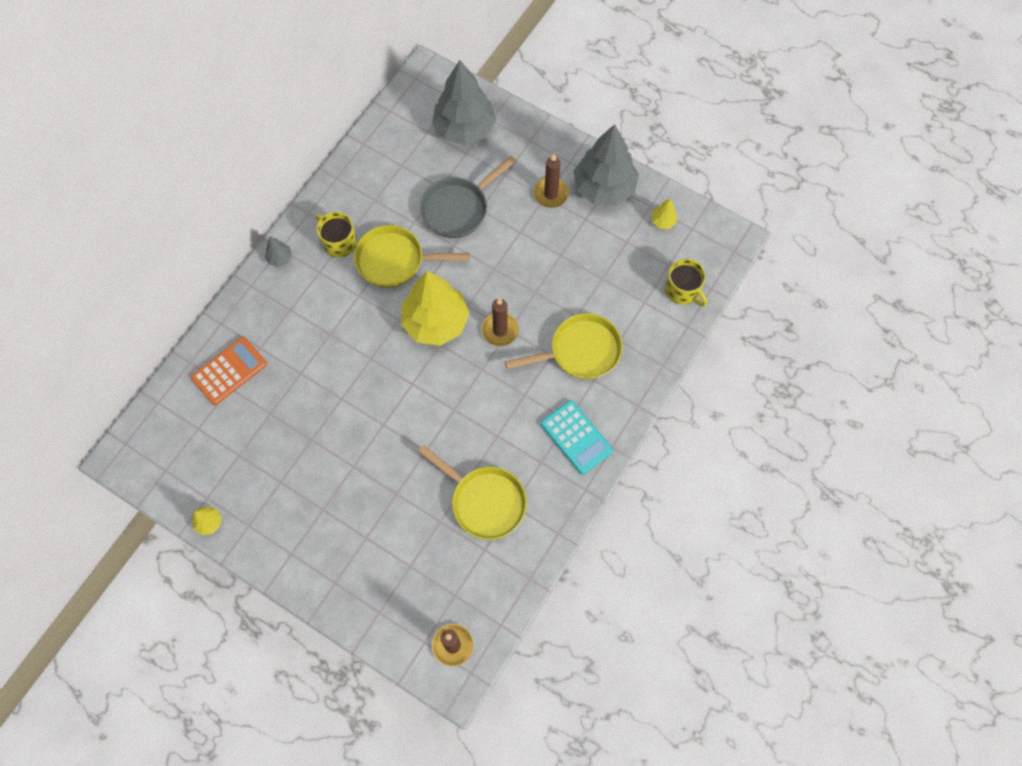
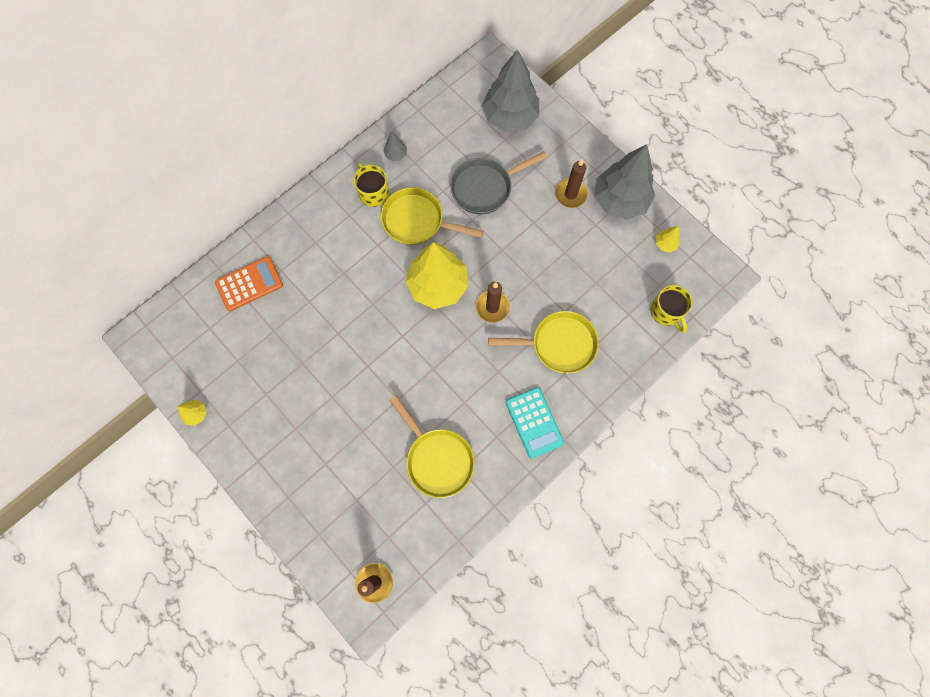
camera: 15 degrees right, 5 degrees up
(280, 258) = (319, 195): grey tree -> grey tree (396, 154)

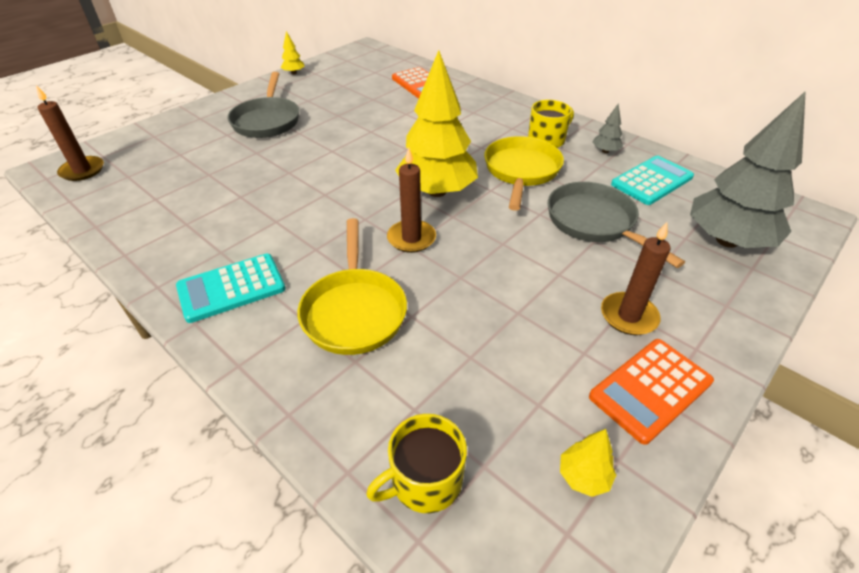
camera: 85 degrees right, 30 degrees down
(304, 429) = (267, 121): none -> grey pan
(437, 459) = (206, 204): yellow pan -> none
(440, 136) = (652, 181): none -> turquoise calculator
(620, 200) = (650, 389): grey tree -> orange calculator

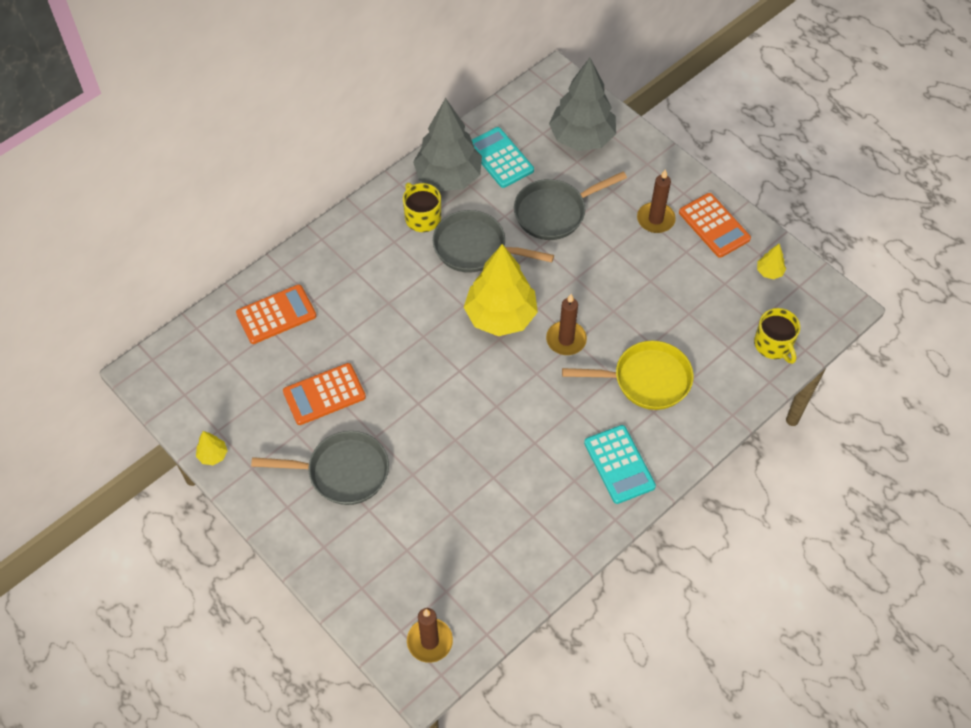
camera: 85 degrees left, 15 degrees up
(343, 108) = (324, 394): none -> orange calculator
(521, 171) = (475, 248): yellow pan -> grey pan
(605, 151) = (448, 177): grey tree -> grey tree, size x2.47

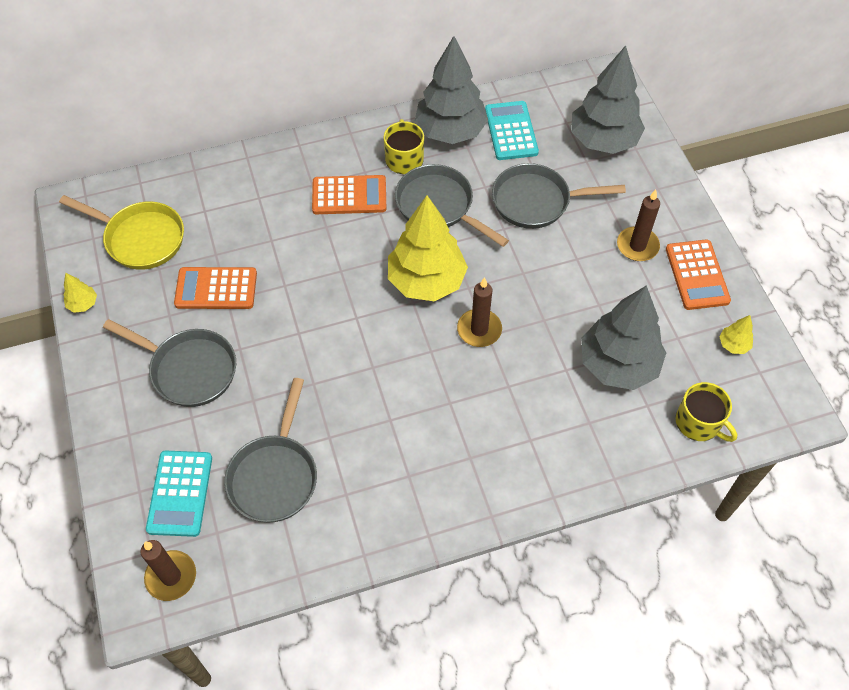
camera: 25 degrees right, 0 degrees up
(276, 315) = (217, 198): orange calculator -> orange calculator (349, 195)
(467, 527) = (275, 476): none -> grey pan
(619, 464) = (464, 479): turquoise calculator -> turquoise calculator (180, 493)
(646, 380) = (540, 403): yellow pan -> yellow pan (141, 238)
(690, 324) = (618, 365): none -> grey tree
(773, 345) = (699, 423): yellow mug -> yellow mug turned 45 degrees counterclockwise

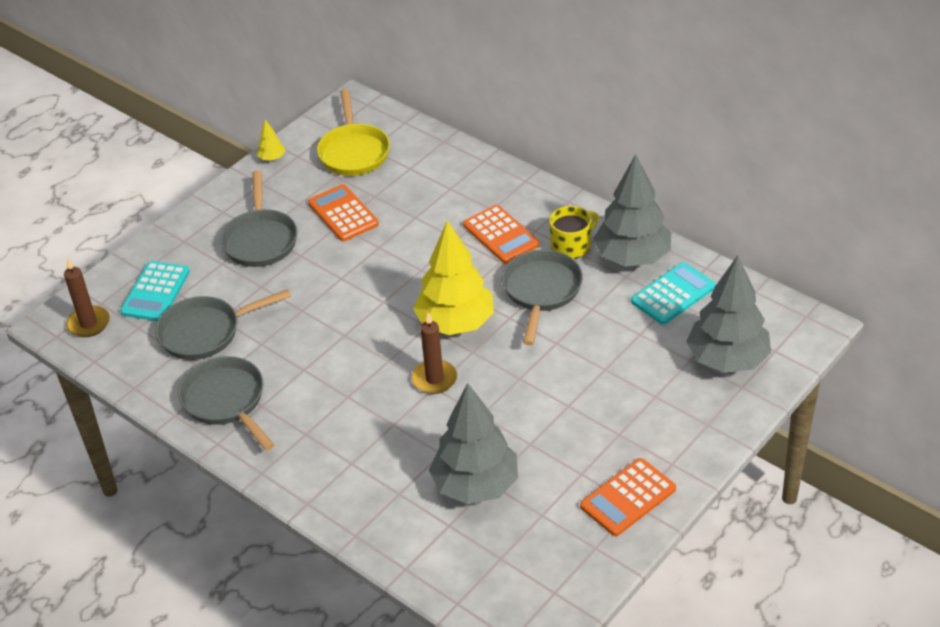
camera: 60 degrees right, 15 degrees down
(180, 493) = (155, 292): turquoise calculator -> turquoise calculator turned 45 degrees counterclockwise
(536, 201) = (607, 349): grey pan -> grey pan (226, 401)
(637, 246) = (622, 440): brown candle -> none
(699, 423) = (459, 570): yellow mug -> none
(733, 345) = (569, 559): yellow tree -> none

